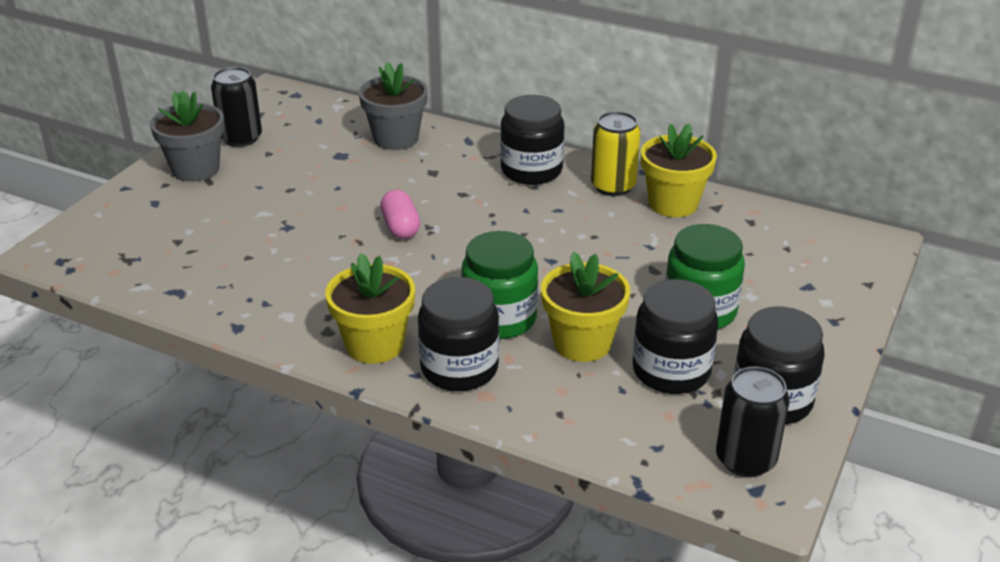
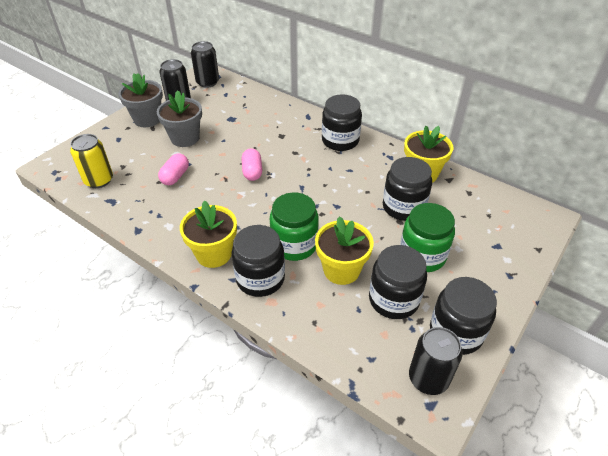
camera: 10 degrees right, 10 degrees up
(274, 247) = (175, 176): none -> pink capsule
(281, 105) = (207, 82): none -> black can
(396, 138) = (266, 110): grey flower pot -> grey flower pot (185, 138)
(613, 186) = (387, 157): yellow can -> yellow can (99, 180)
(655, 251) = (403, 207): none -> black jar

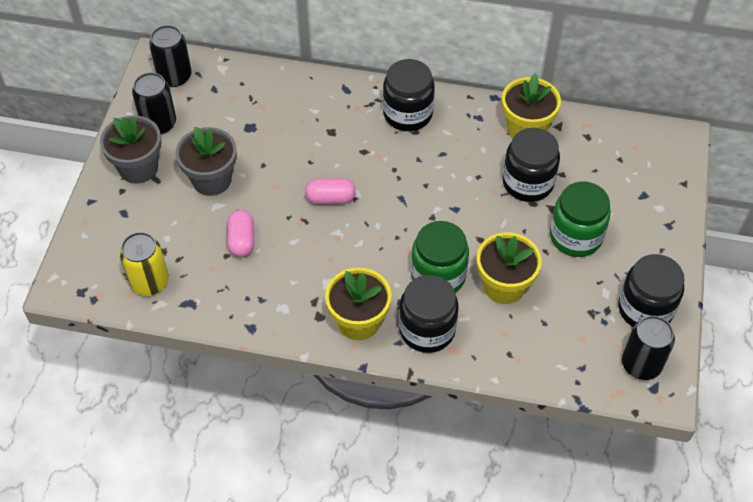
camera: 25 degrees left, 10 degrees up
(252, 172) = (330, 198): pink capsule -> pink capsule turned 60 degrees counterclockwise
(393, 299) = (572, 298): black jar -> none

